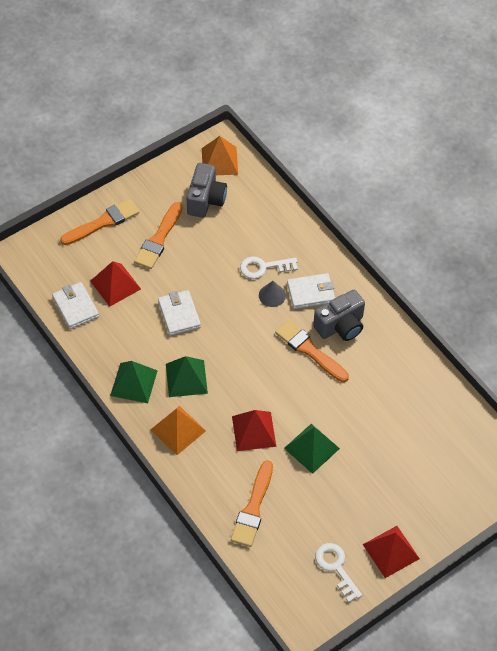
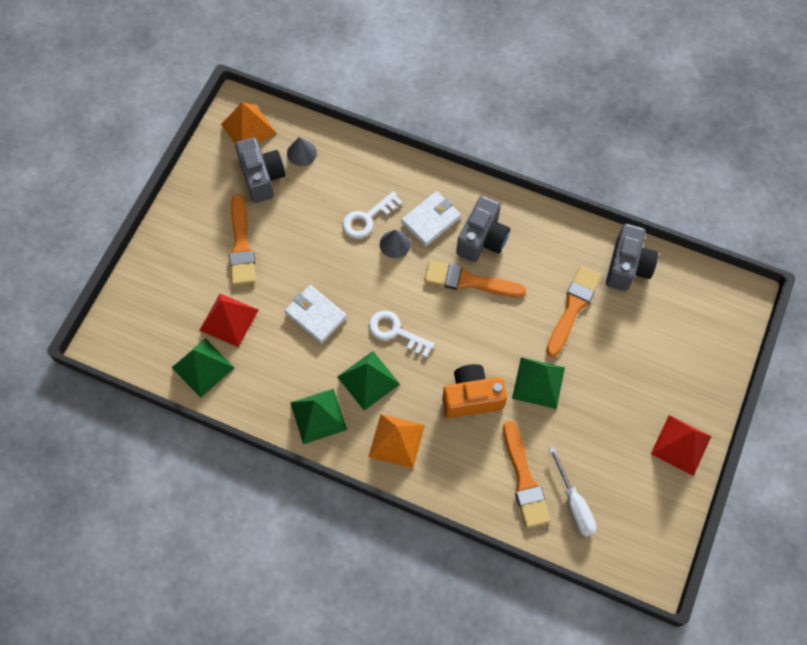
camera: 30 degrees left, 10 degrees up
(75, 307) = (203, 367): white wallet -> green pyramid
(103, 222) = (171, 258): orange brush -> orange brush (573, 308)
(247, 197) = (301, 153): none -> grey cone
(254, 431) = (471, 398): red pyramid -> orange camera
(278, 545) = (574, 504): none -> white screwdriver
(336, 567) = (642, 493): white key -> white key (395, 332)
(441, 404) = (627, 266): none -> grey camera

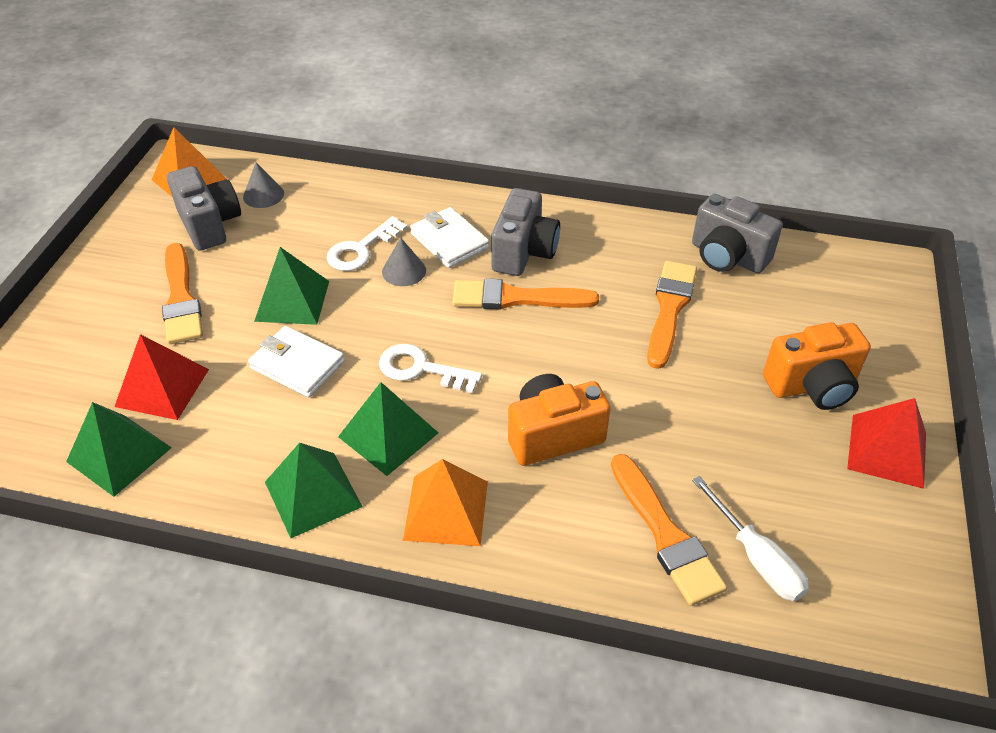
camera: 10 degrees left, 20 degrees down
(431, 220) = (449, 241): white wallet -> white wallet turned 75 degrees counterclockwise
(538, 383) = (648, 402): green pyramid -> green pyramid (292, 301)
(627, 266) = (727, 256): grey camera -> grey camera turned 120 degrees clockwise
(650, 388) = (812, 386): none -> orange camera

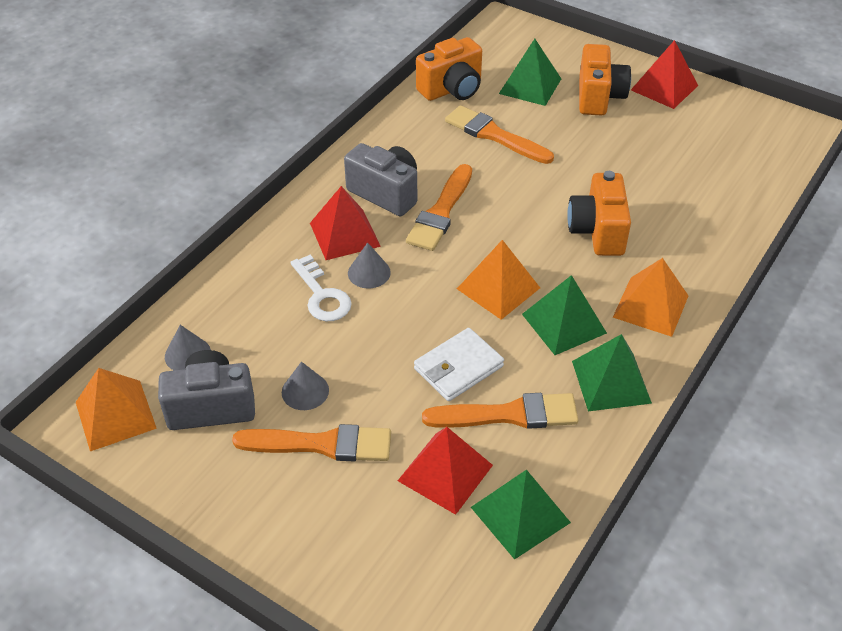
camera: 70 degrees left, 0 degrees up
(240, 272) = (305, 391): none -> grey cone
(292, 301) = (369, 357): green pyramid -> green pyramid (530, 86)
(421, 369) = (498, 288): white key -> orange pyramid
(449, 241) = (344, 234): white wallet -> red pyramid
(665, 534) = (702, 203): orange brush -> orange brush (508, 414)
(727, 256) = (452, 89): grey camera -> orange camera
(756, 557) = (731, 170): white screwdriver -> none

